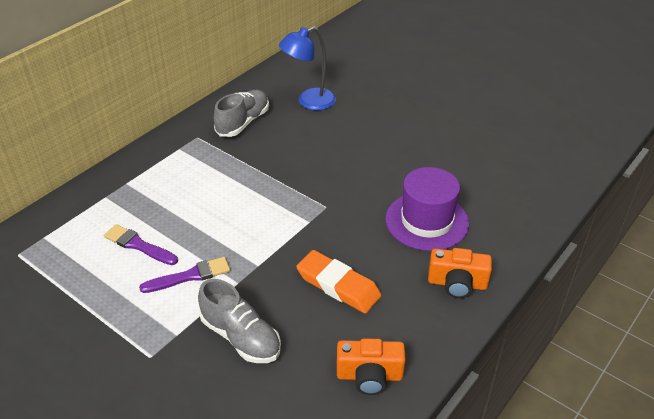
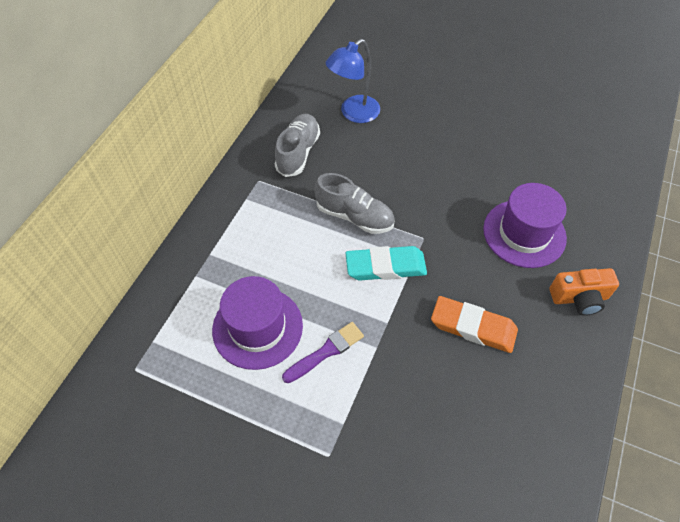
camera: 15 degrees left, 15 degrees up
(138, 245) = (257, 327): purple brush -> purple hat
(241, 337) = (406, 409): grey shoe -> grey shoe (354, 216)
(279, 222) = (385, 266): none -> turquoise eraser
(369, 376) = (543, 421): orange camera -> none

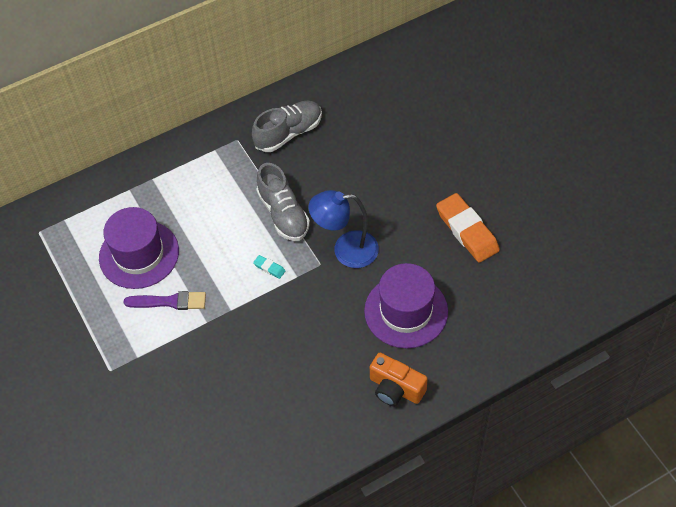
camera: 40 degrees right, 0 degrees up
(353, 113) = (367, 123): blue lamp -> blue lamp (346, 250)
(385, 266) = (269, 268): turquoise eraser -> turquoise eraser, size x0.42
(473, 327) = (290, 354): orange eraser -> orange eraser (467, 231)

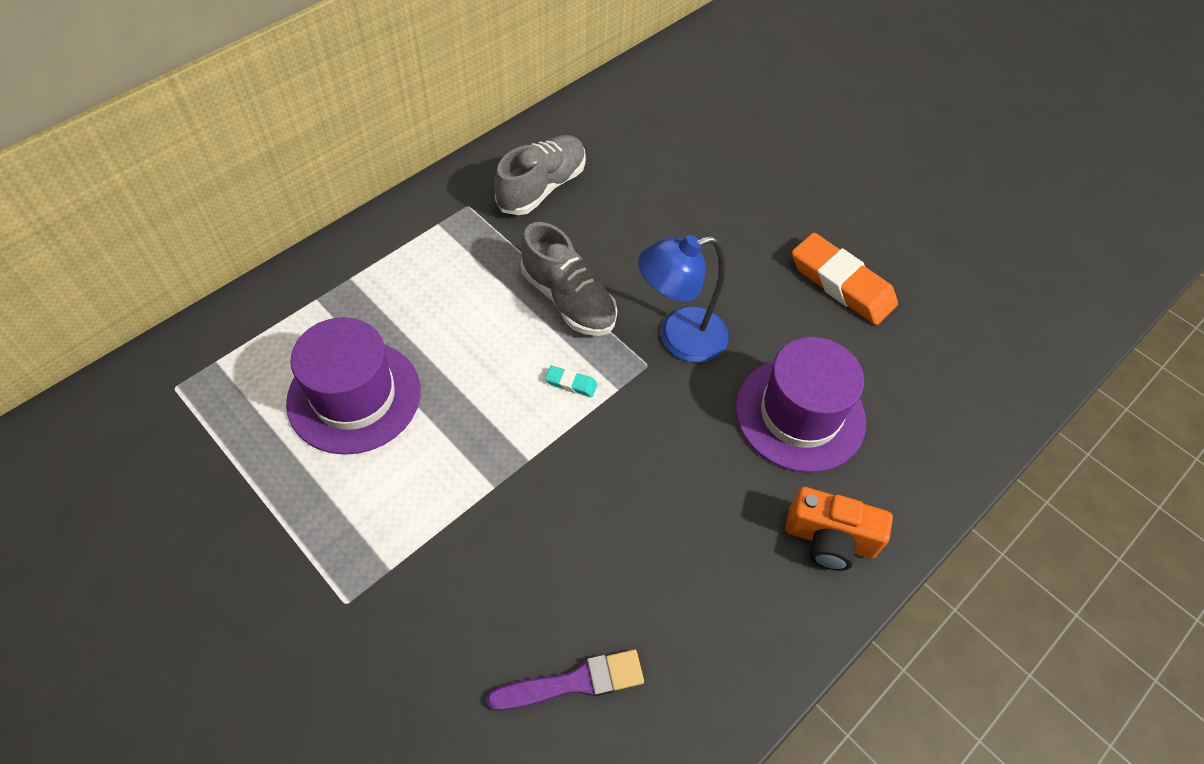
camera: 20 degrees left, 0 degrees up
(169, 302) = (423, 464): purple brush -> purple brush (574, 682)

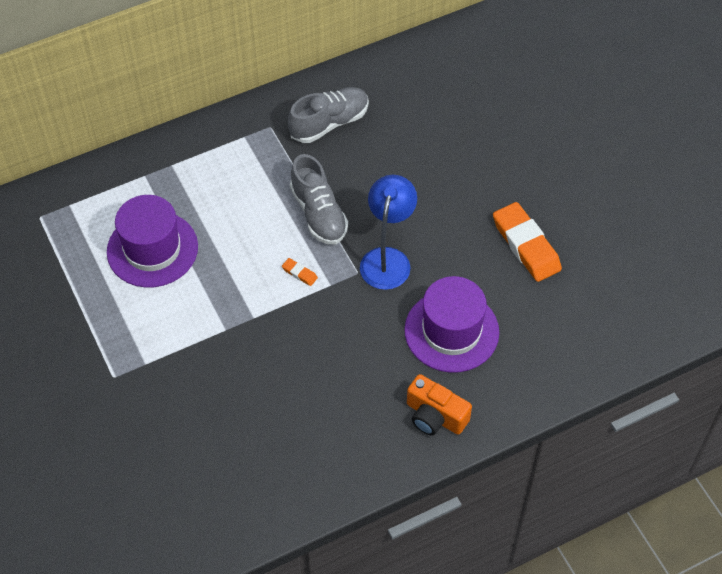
camera: 20 degrees right, 0 degrees up
(571, 383) = (299, 273): turquoise eraser -> orange eraser
(574, 682) = (236, 456): purple brush -> none
(679, 338) = (387, 259): blue lamp -> blue lamp turned 105 degrees clockwise

